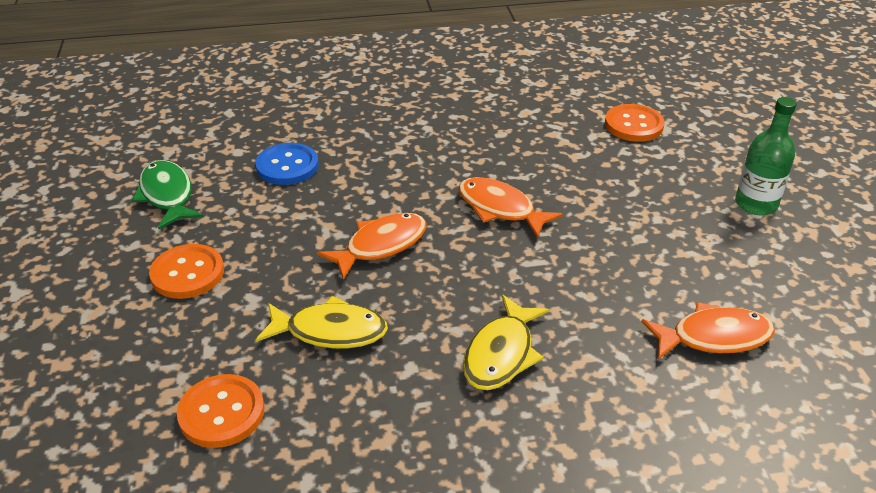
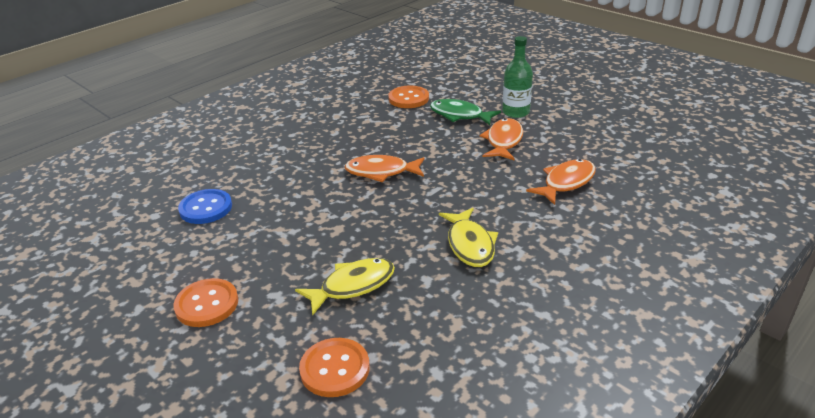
camera: 35 degrees left, 5 degrees down
(167, 195) = (128, 266): green fish -> green fish (459, 115)
(381, 245) = (329, 224): orange fish -> orange fish (503, 141)

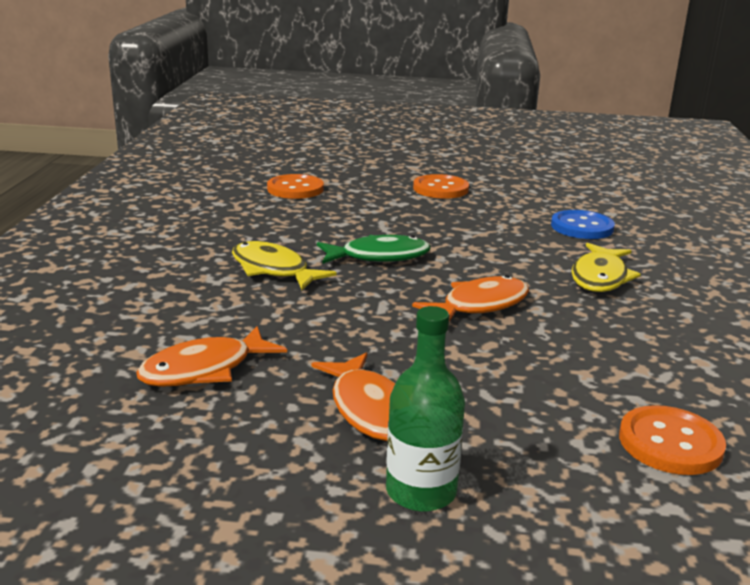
camera: 140 degrees right, 10 degrees down
(353, 286) = (347, 220): yellow fish -> yellow fish (600, 277)
(459, 115) = (518, 438): green fish -> green fish (379, 256)
(566, 182) = (204, 369): orange fish -> orange fish turned 45 degrees clockwise

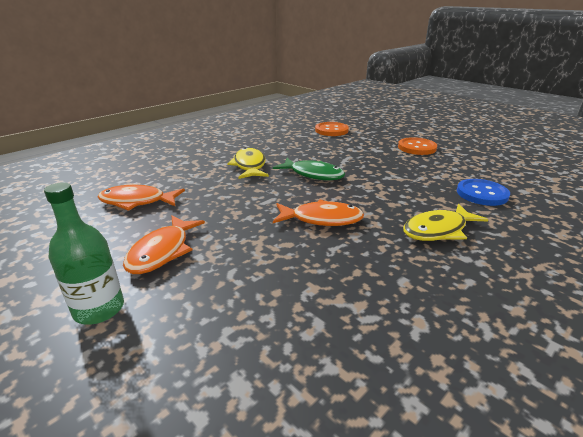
camera: 40 degrees right, 5 degrees up
(670, 443) = (284, 369): orange button -> none

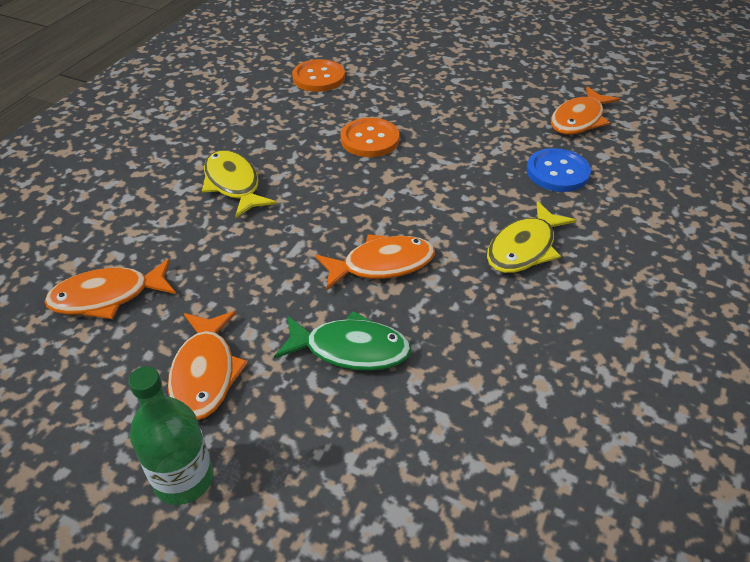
camera: 20 degrees left, 15 degrees up
(313, 174) = (334, 182): green fish -> green fish (351, 349)
(417, 148) = (453, 95): orange button -> orange button (370, 139)
(508, 170) = (579, 120): none -> orange fish

